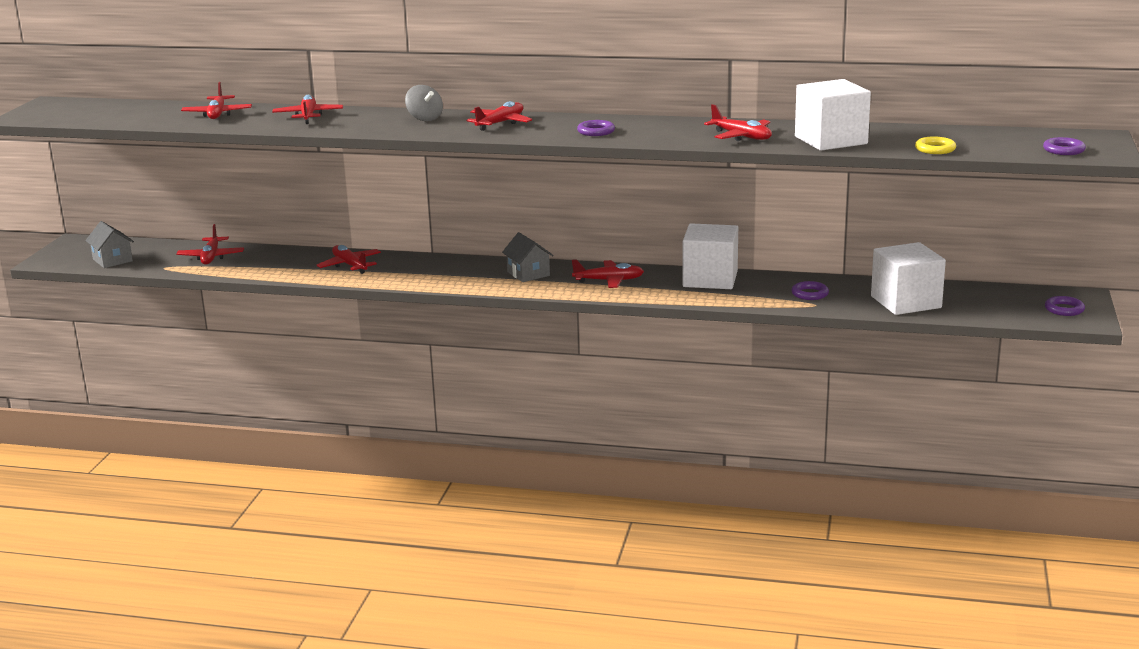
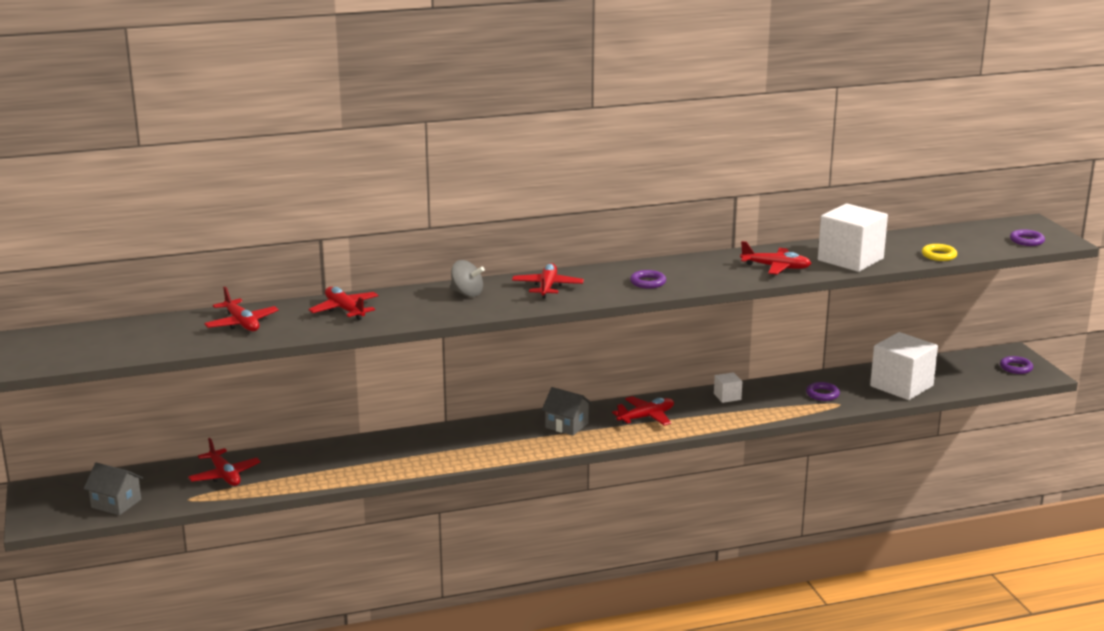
camera: 30 degrees left, 0 degrees up
(350, 265) = (385, 453): red plane -> none
(710, 279) = (727, 397): white cube -> white cube, size x0.46

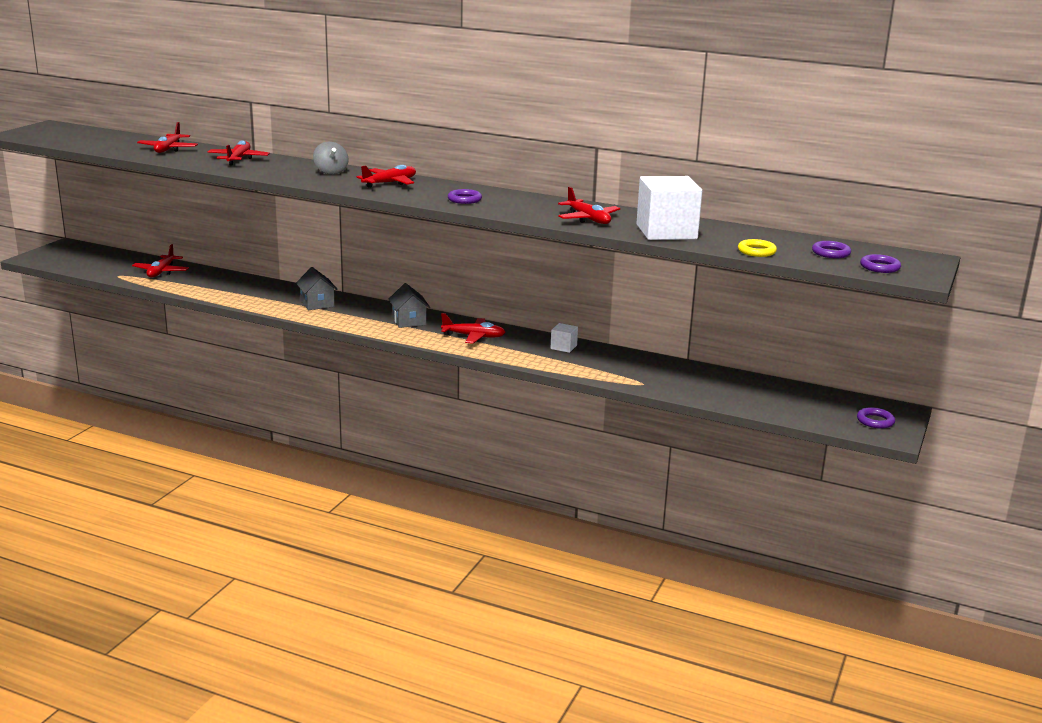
camera: 40 degrees right, 0 degrees up
(116, 503) = (83, 264): grey house -> grey house (317, 303)
(822, 394) = (644, 373): purple ring -> purple ring (831, 253)
(901, 386) = (728, 393): white cube -> none

